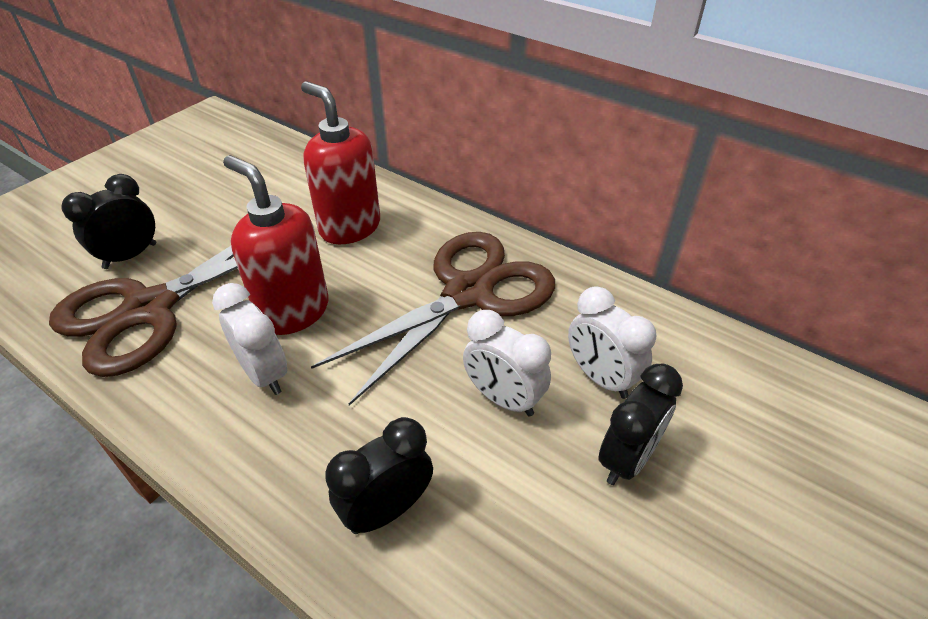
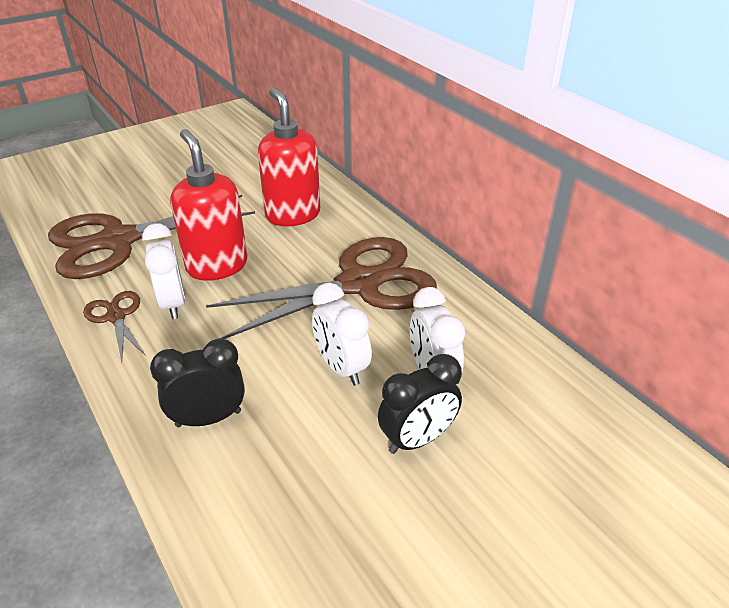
camera: 20 degrees right, 5 degrees down
(130, 256) = (124, 202): black clock -> none
(200, 411) = (116, 317): none -> brown scissors

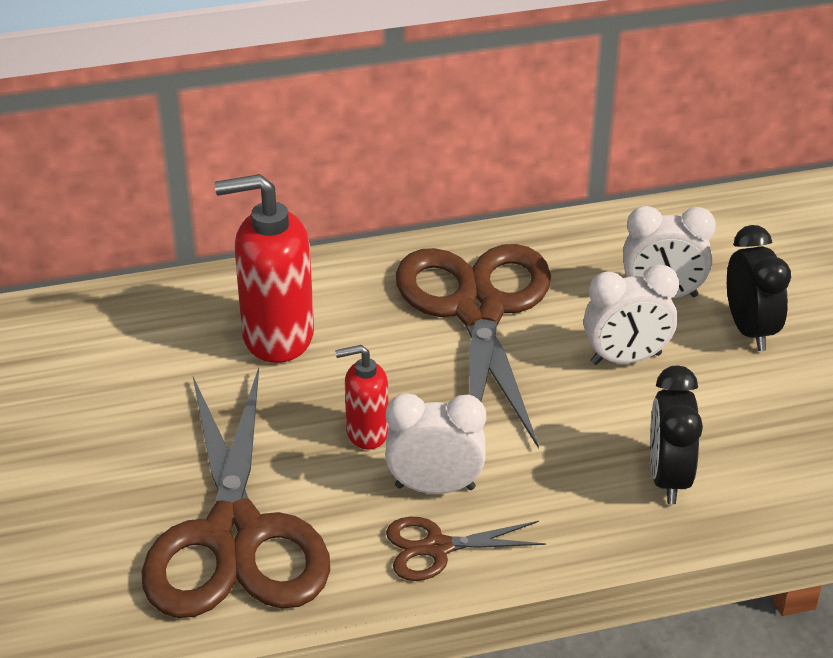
camera: 70 degrees left, 0 degrees up
(217, 266) = (366, 433): red soap dispenser -> red soap dispenser, size x0.55

